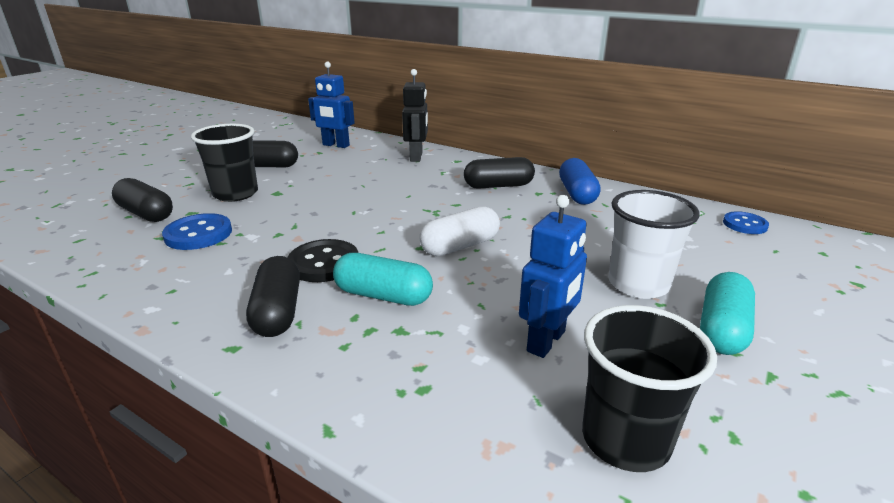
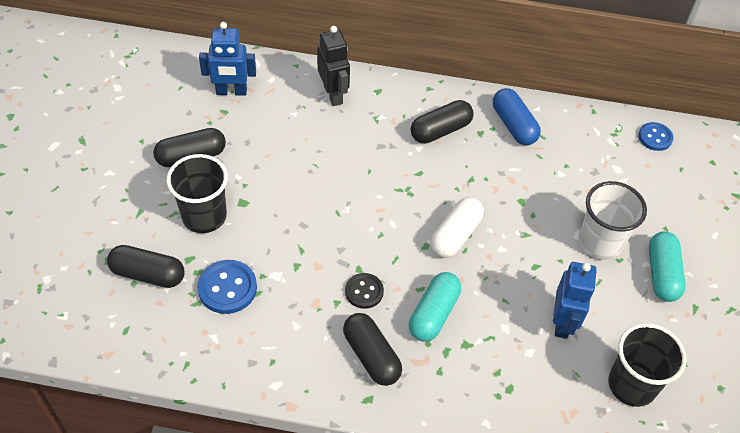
camera: 25 degrees left, 25 degrees up
(324, 263) = (364, 291): black button -> black button, size x0.66
(383, 295) = (433, 314): turquoise capsule -> turquoise capsule turned 60 degrees counterclockwise

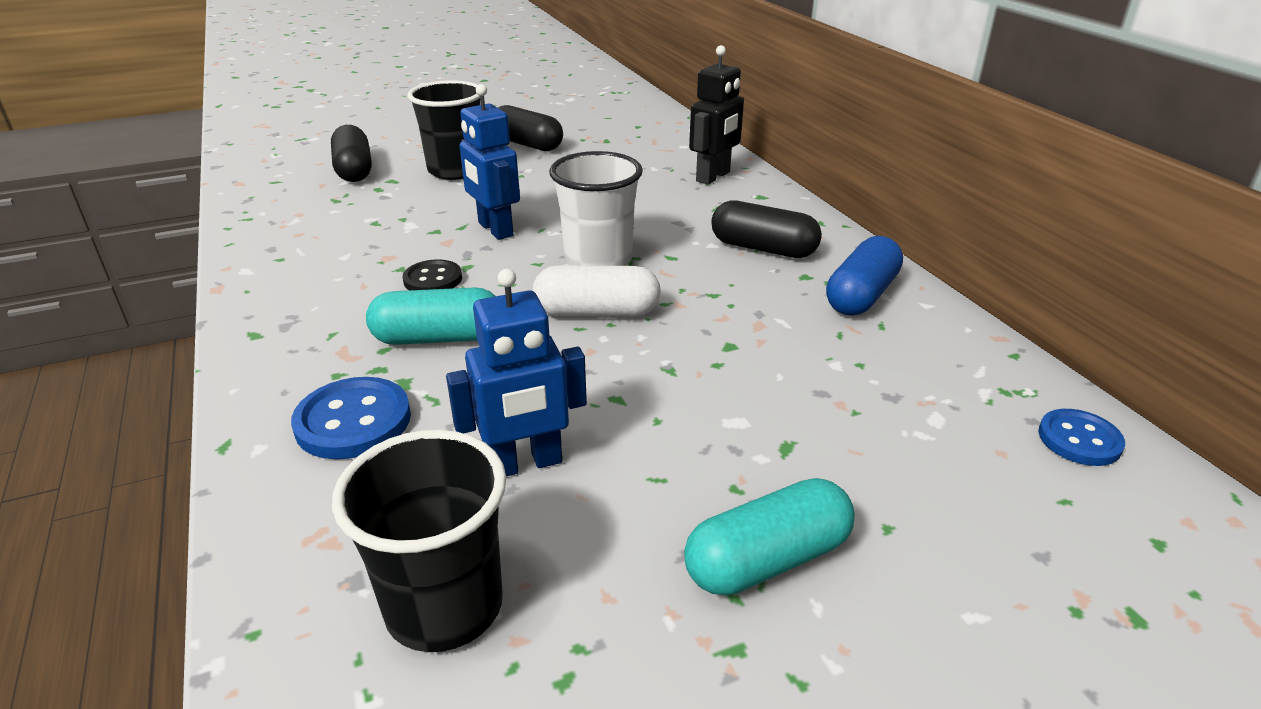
camera: 60 degrees right, 20 degrees down
(227, 288) = (368, 207): blue button -> blue button (353, 421)
(231, 92) = (636, 135): blue robot -> blue robot (495, 229)
(371, 356) = (329, 315): black capsule -> none
(600, 242) = (746, 451): white cup -> white cup (598, 261)

